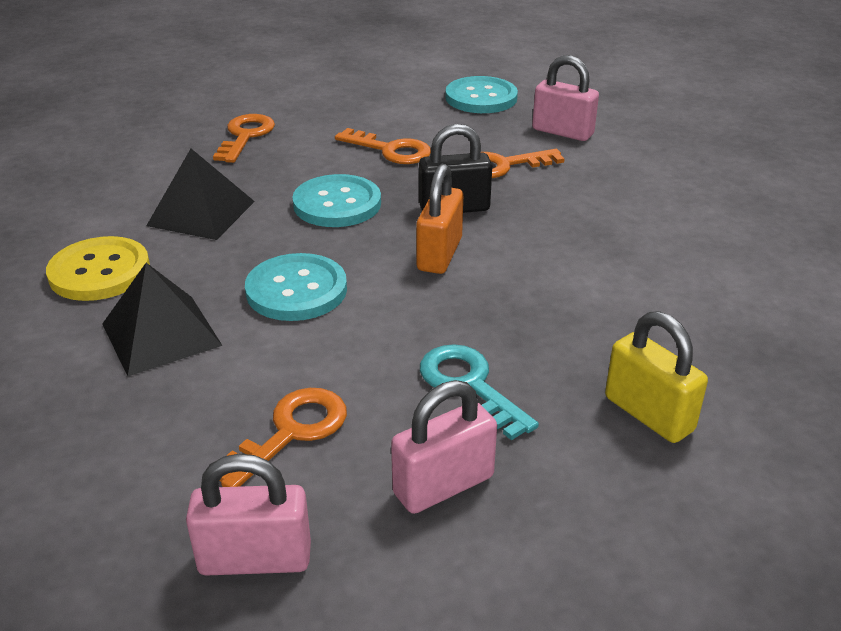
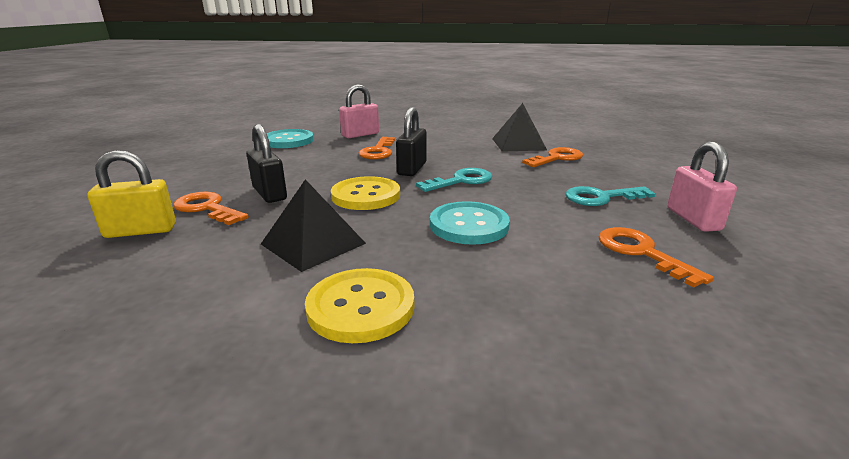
camera: 65 degrees left, 10 degrees down
(161, 334) = (495, 286): black pyramid -> black pyramid (518, 144)
(255, 559) = (778, 284): pink padlock -> none
(302, 150) = (269, 193): none -> black padlock
(337, 204) = (366, 195): turquoise button -> yellow button
(390, 150) = (315, 170): orange key -> orange key (557, 158)
(439, 254) = (461, 181): orange padlock -> turquoise key
(648, 414) = (633, 170): yellow padlock -> yellow padlock (141, 231)

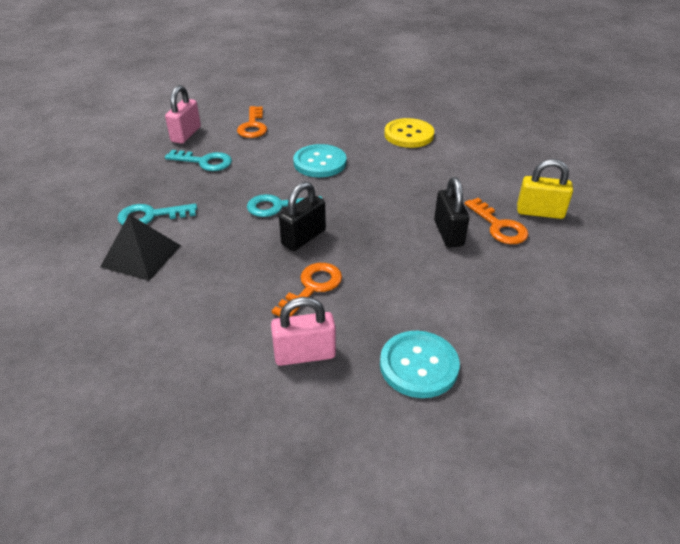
camera: 155 degrees left, 15 degrees up
(313, 243) = (422, 173): black pyramid -> none
(366, 195) = (369, 209): yellow button -> none
(557, 158) = (151, 216): orange key -> turquoise key

